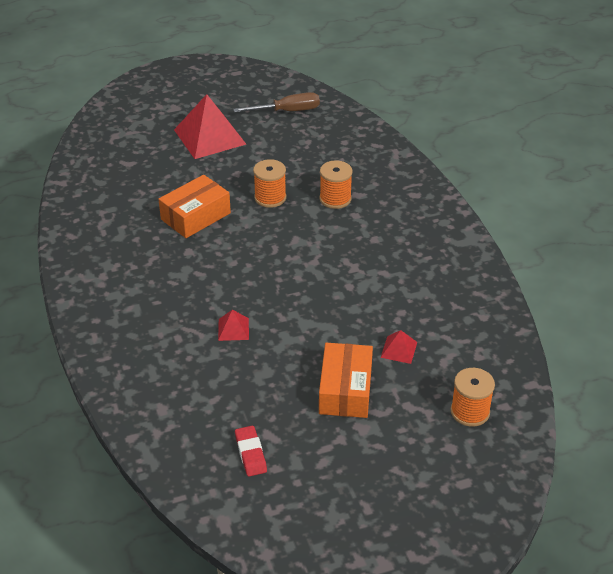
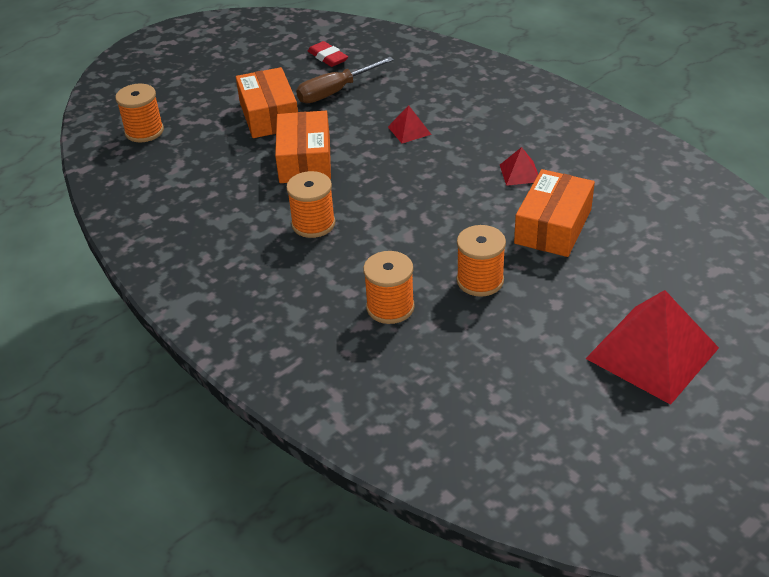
camera: 160 degrees right, 0 degrees up
(287, 111) = (575, 454): brown screwdriver -> brown screwdriver (335, 92)
(336, 328) = (305, 160): none -> orange box
(356, 268) = (313, 224): none -> orange spool
(399, 349) = (230, 160): red pyramid -> red pyramid (520, 173)

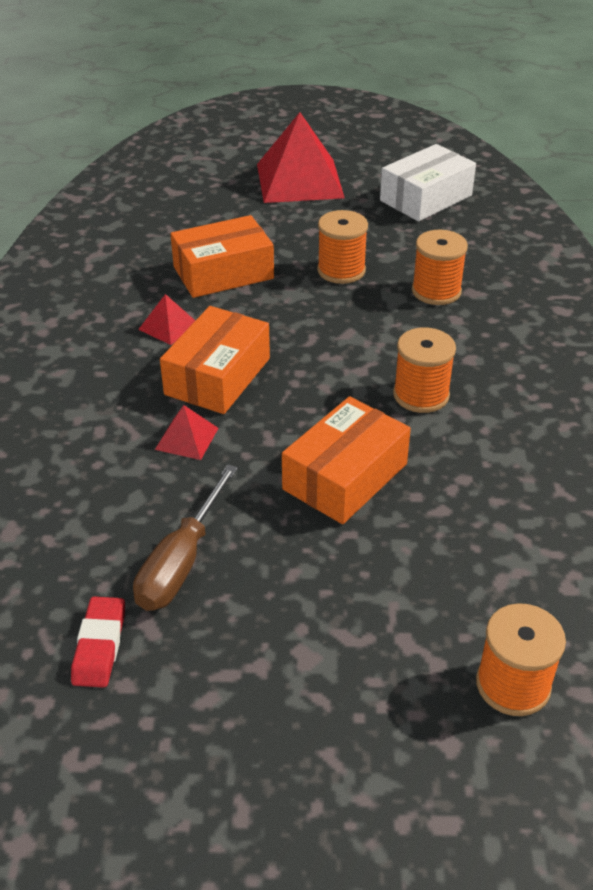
camera: 140 degrees left, 0 degrees up
(269, 115) = (310, 582): orange box -> orange box (217, 376)
(335, 92) = (181, 562): brown screwdriver -> brown screwdriver turned 105 degrees clockwise
(520, 410) = (425, 198): none -> white box

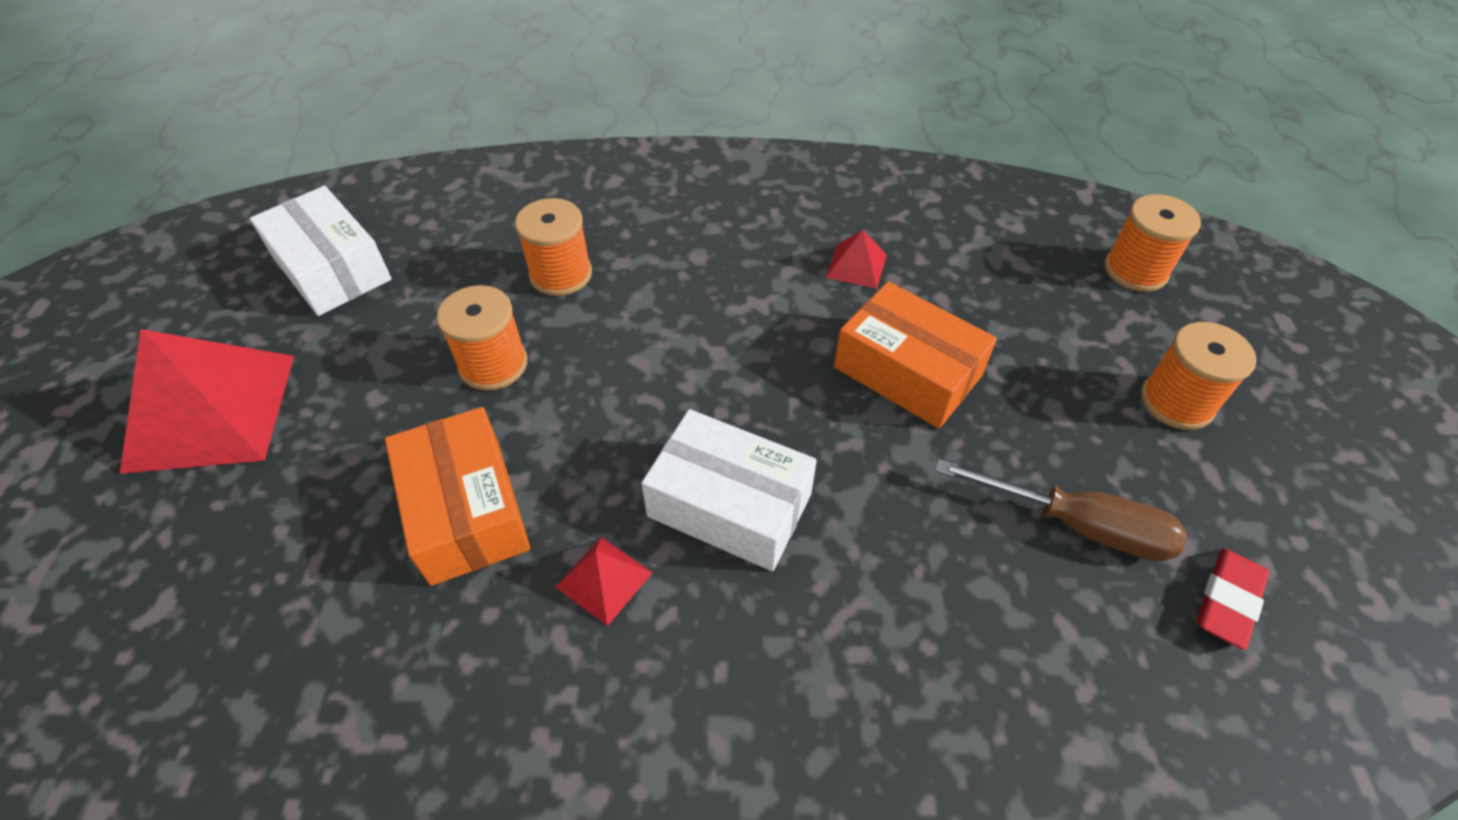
camera: 90 degrees left, 10 degrees up
(99, 645) = (1228, 601): red eraser -> red eraser turned 60 degrees counterclockwise
(186, 438) = (862, 535): red pyramid -> red pyramid (856, 266)
(217, 376) = (729, 505): orange box -> white box
(421, 395) = (763, 301): orange spool -> orange spool (1176, 402)

